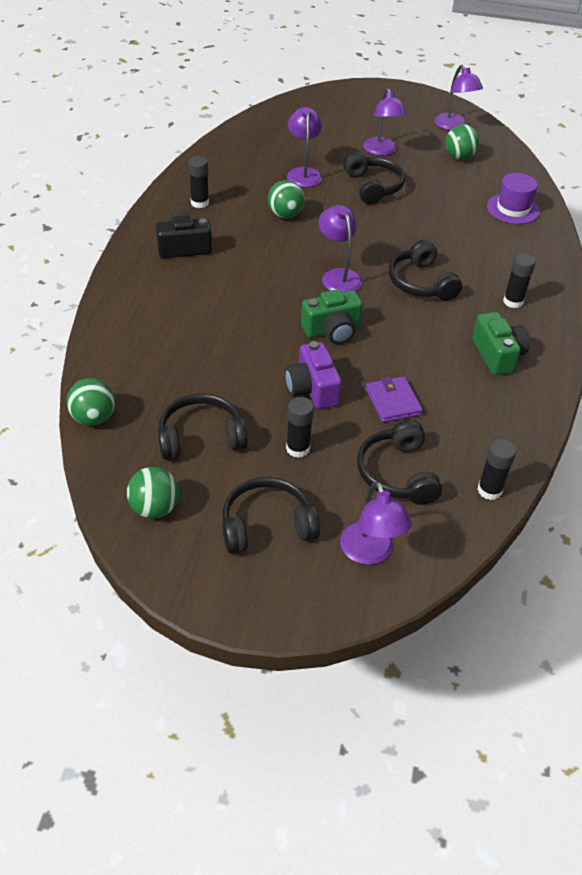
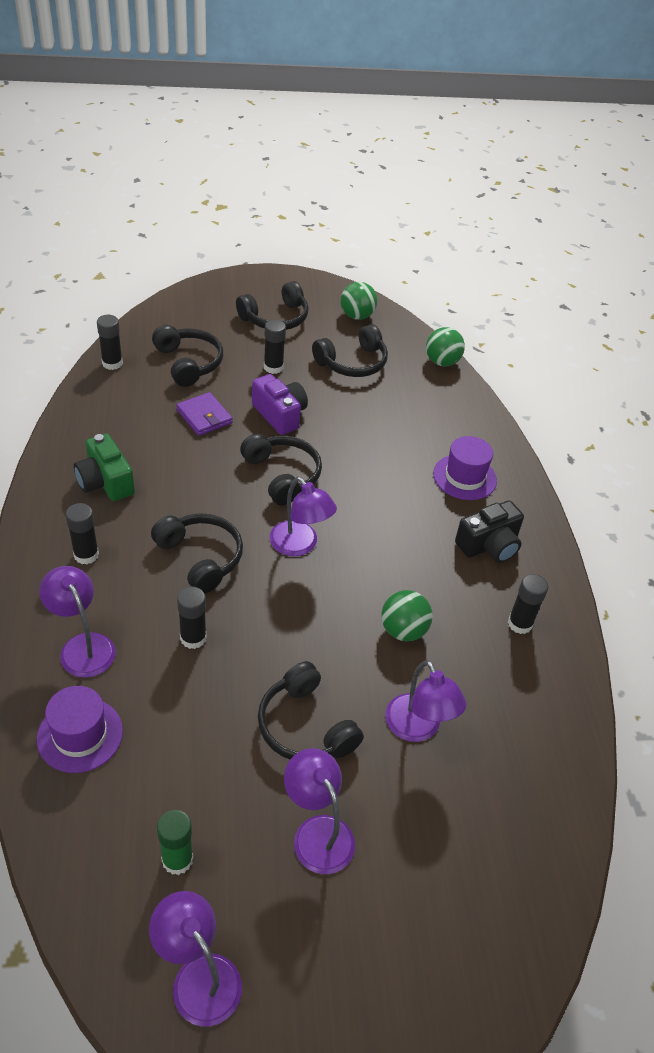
camera: 160 degrees right, 0 degrees up
(164, 298) = (464, 477): none -> purple hat
(332, 330) = (282, 475): green camera -> black headphones
(370, 553) = (198, 314): purple lamp -> purple lamp (82, 646)
(435, 238) = (193, 638): none -> black glue stick
(459, 157) = (177, 859): green ball -> green glue stick

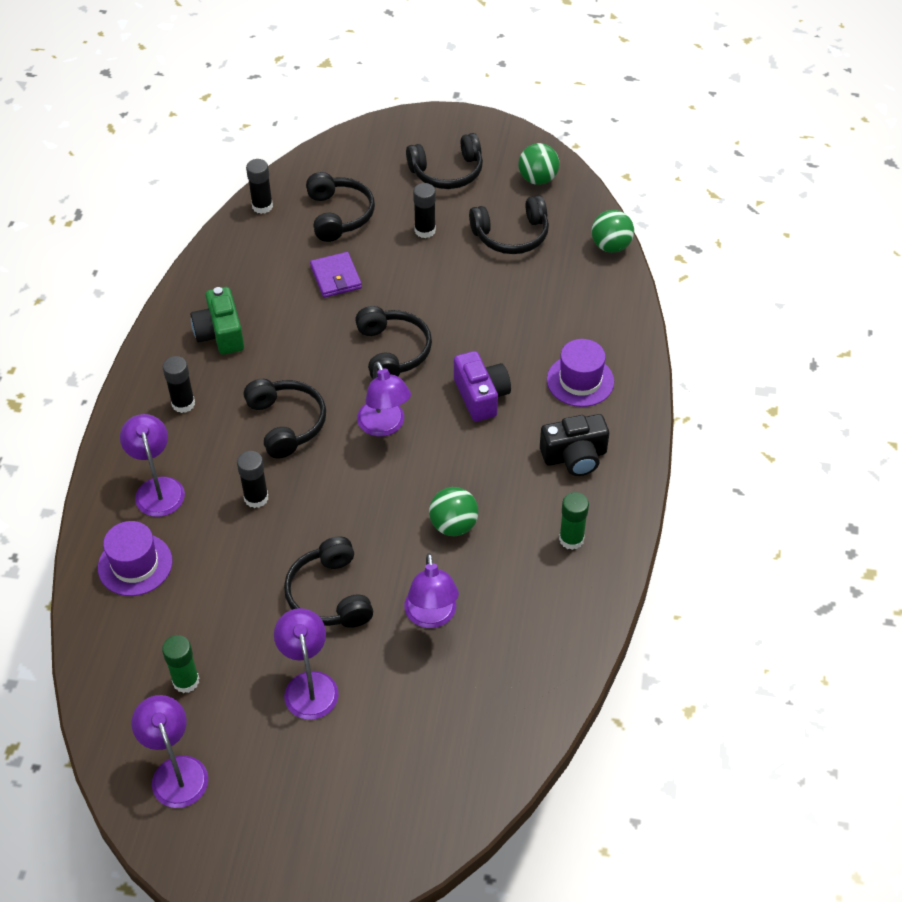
camera: 20 degrees right, 5 degrees up
(280, 415) = (413, 285): purple camera -> purple camera (481, 396)
(520, 624) = (571, 539): black glue stick -> green glue stick

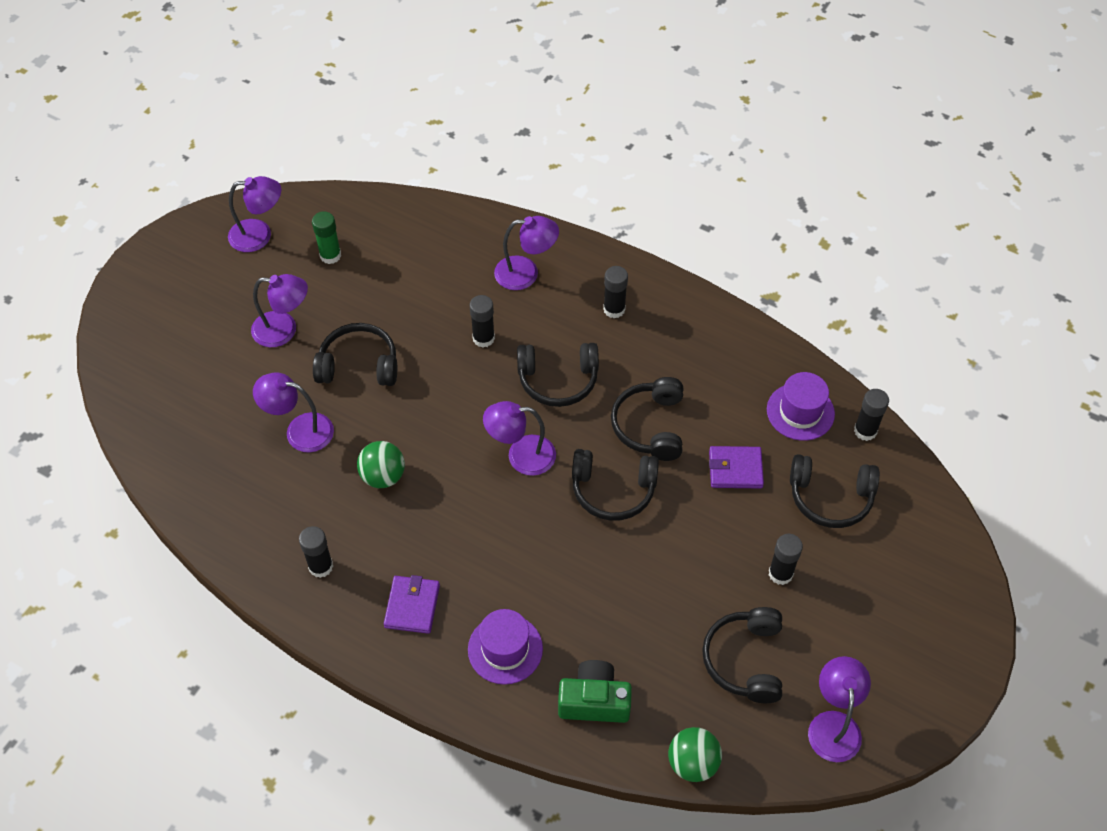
camera: 110 degrees right, 5 degrees up
(135, 564) = (454, 245): purple hat -> purple hat (800, 412)
(220, 334) = (691, 355): green camera -> green camera (594, 701)
(447, 172) = (873, 628): black headphones -> black headphones (650, 426)
(481, 396) = (523, 549): purple camera -> none
(537, 179) = (833, 724): green ball -> purple lamp
(571, 539) = (321, 566): green glue stick -> black glue stick
(574, 456) = (412, 606): black camera -> purple wallet

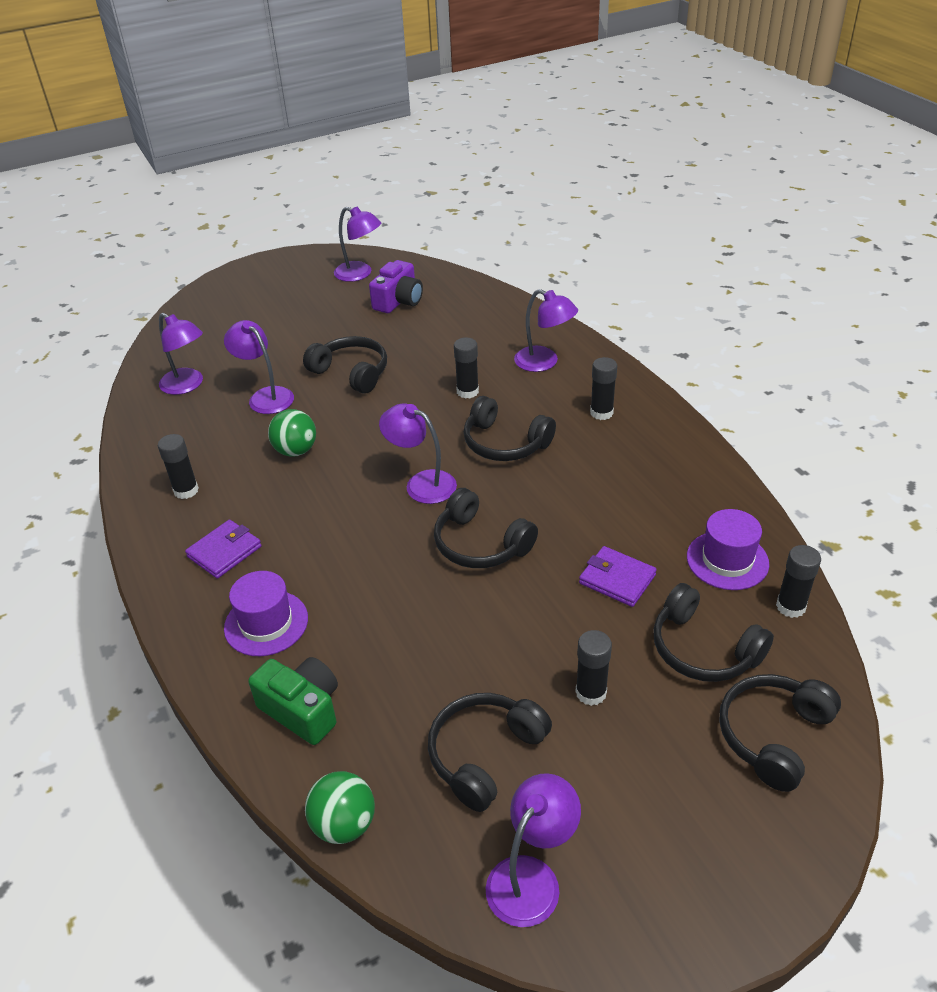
camera: 35 degrees right, 15 degrees down
(284, 330) = (319, 332): purple lamp -> purple lamp (187, 385)
(330, 255) = (398, 301): green glue stick -> purple camera
(650, 426) = (560, 509): black headphones -> black headphones (773, 735)

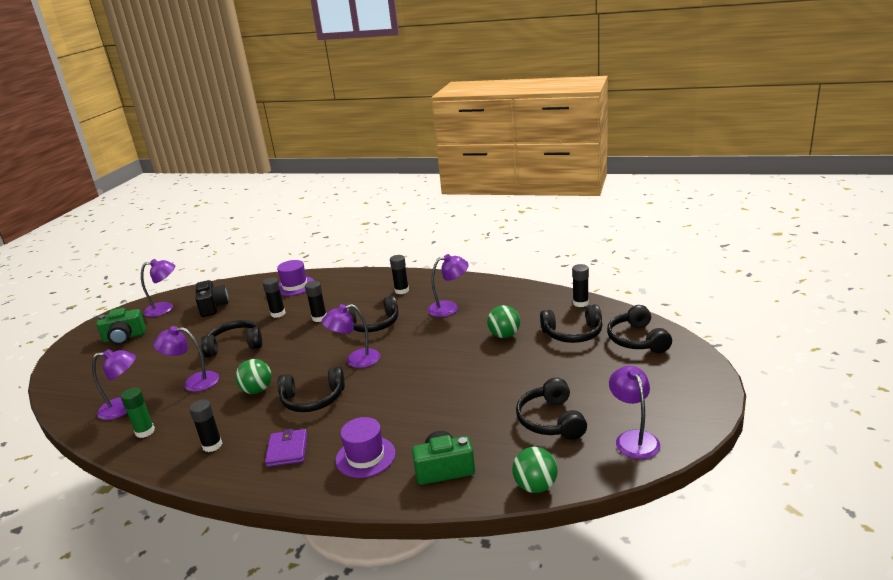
camera: 45 degrees left, 15 degrees down
(166, 428) = (145, 432): none -> green glue stick
(287, 291) = (124, 337): none -> green camera
(398, 301) = (213, 307): purple camera -> black camera
(480, 544) = (424, 362): black headphones -> black headphones (313, 399)
(544, 362) = (342, 289): purple lamp -> purple lamp (449, 308)
(591, 692) = (556, 373): black glue stick -> black glue stick (278, 314)
(617, 579) = (504, 335): purple wallet -> green ball
(727, 560) = (536, 304): purple hat -> purple hat (295, 286)

